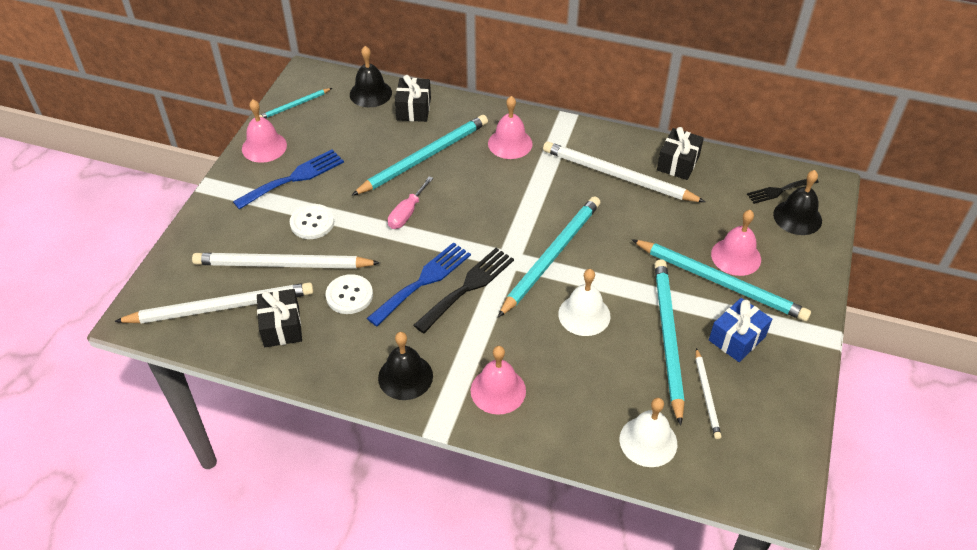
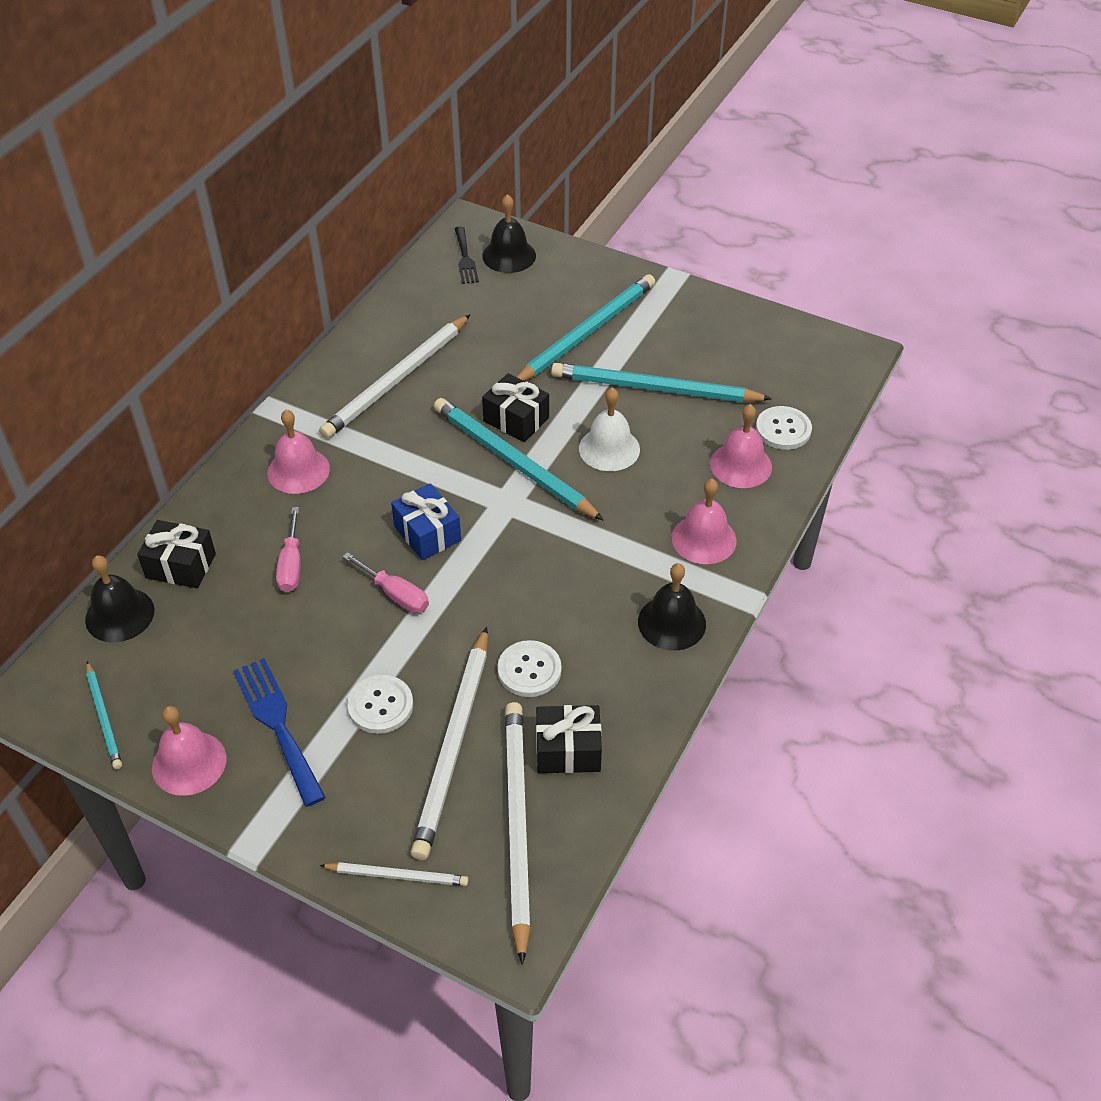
camera: 80 degrees left, 0 degrees up
(423, 158) = (291, 565): turquoise pencil -> pink screwdriver
(423, 281) = (523, 589): blue fork -> none
(468, 287) = (543, 546): black fork -> none
(648, 441) = (783, 429): white bell -> white button
(678, 163) = (393, 325): black gift -> black gift (516, 419)
(706, 395) = (732, 375): white pencil -> white pencil (397, 875)
(736, 256) = (553, 313): pink bell -> pink bell (740, 465)
(737, 338) = (664, 338): blue gift -> blue gift (427, 533)

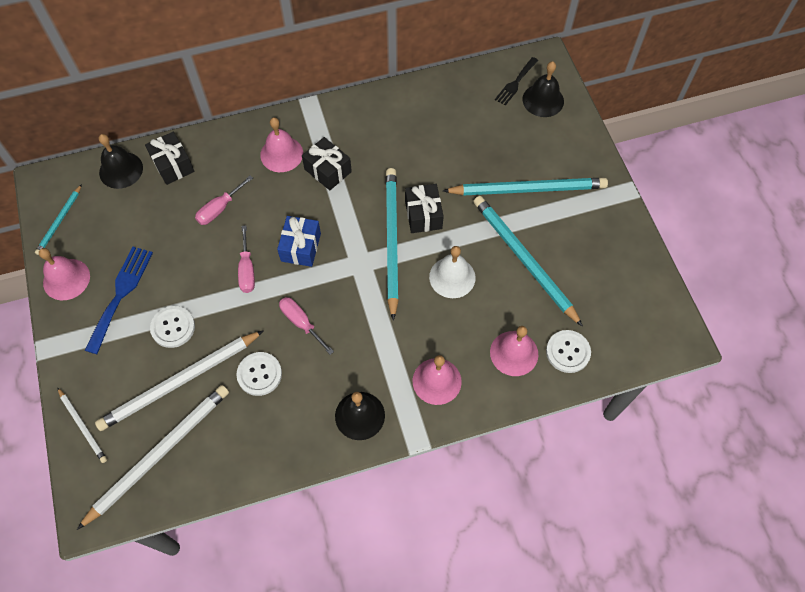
camera: 45 degrees right, 15 degrees up
(397, 380) = (390, 137): white pencil -> none
(513, 594) = (301, 323): none -> pink screwdriver
(568, 750) = (226, 437): black gift -> black gift (328, 170)

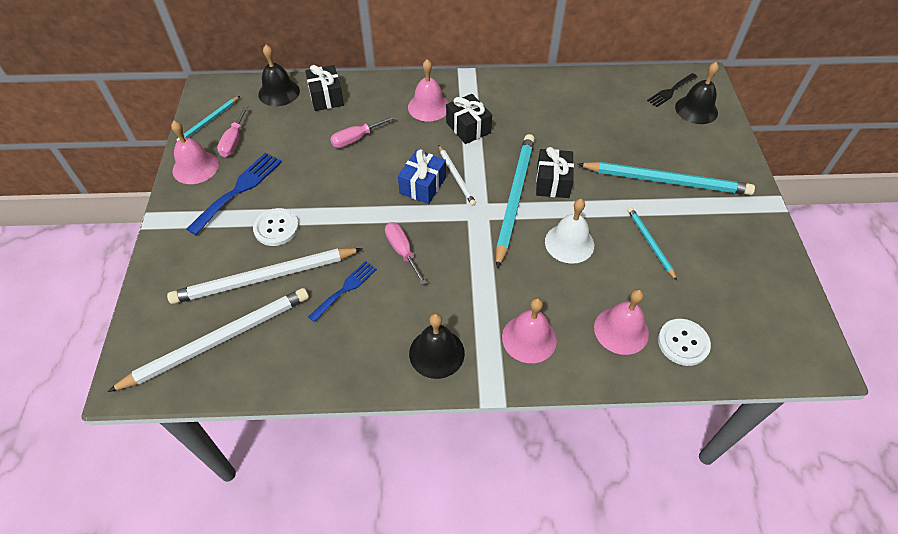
camera: 15 degrees right, 10 degrees down
(83, 426) = (156, 296): white pencil -> white pencil (456, 176)
(247, 270) = (364, 194): pink screwdriver -> pink screwdriver (234, 141)
(259, 374) = (345, 289): white button -> blue fork
(524, 260) = (650, 243): turquoise pencil -> turquoise pencil, size x0.51

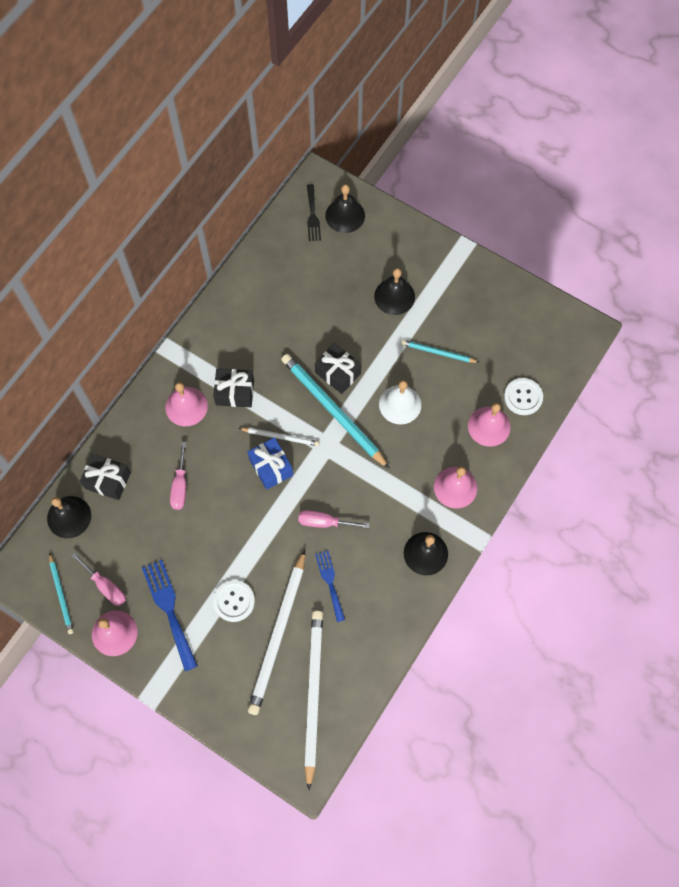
camera: 55 degrees left, 15 degrees up
(666, 181) = (394, 296): turquoise pencil -> black bell

